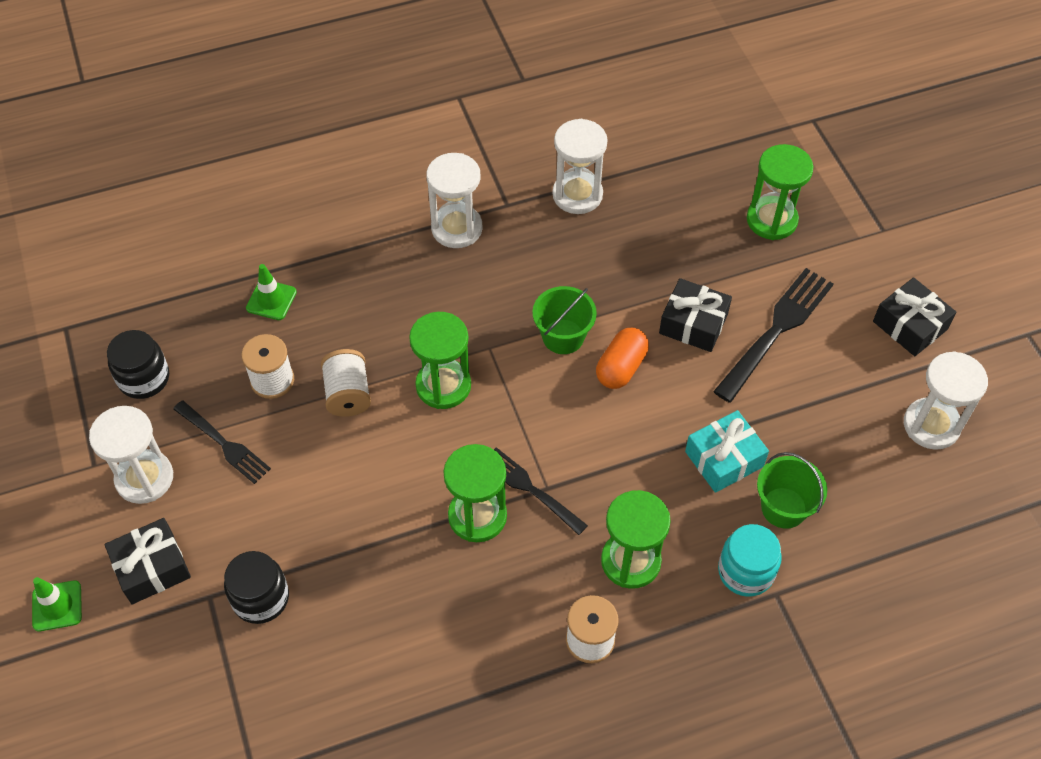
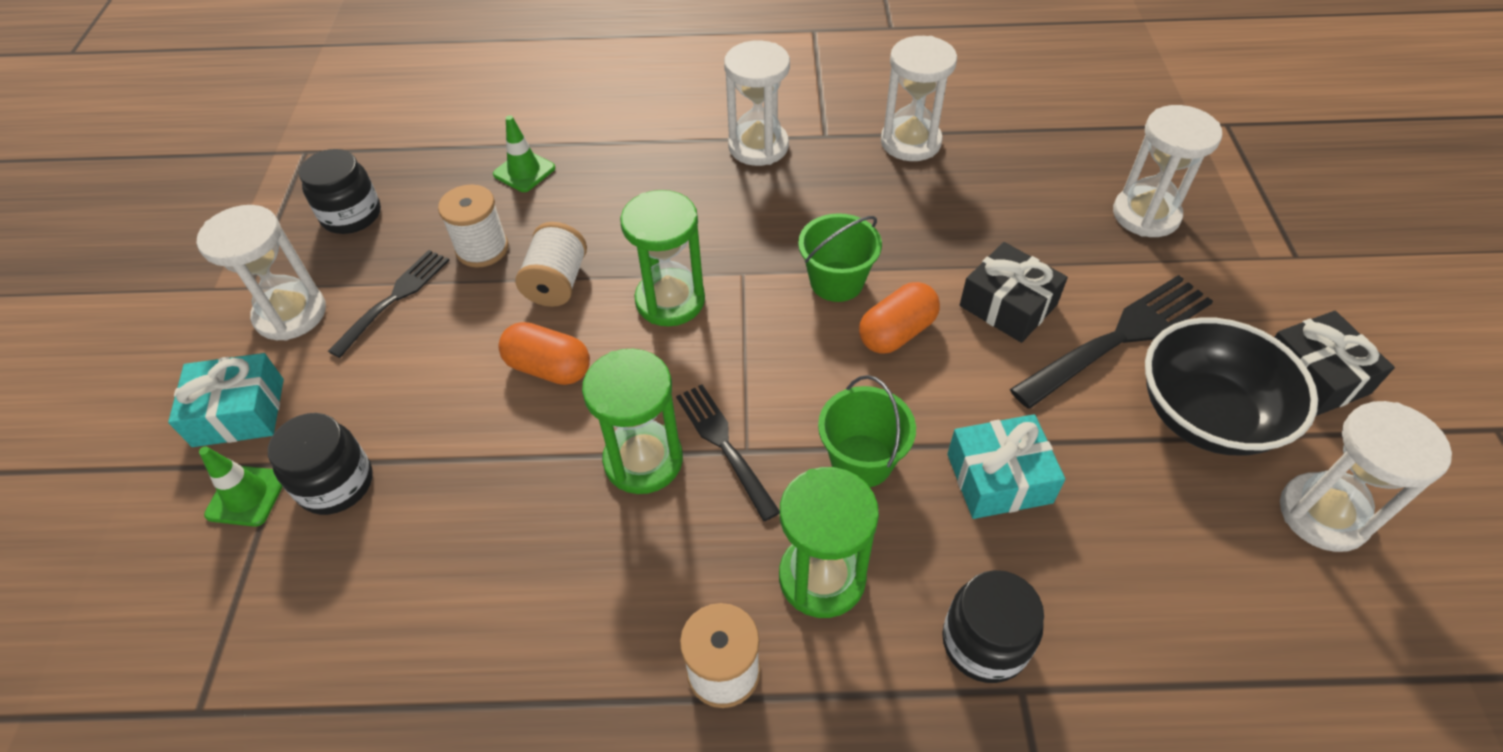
camera: 20 degrees right, 5 degrees down
(57, 606) = (114, 425): green traffic cone -> green traffic cone (247, 496)
(152, 568) = (239, 412): black gift -> turquoise gift
(223, 443) = (393, 300): black fork -> black fork turned 120 degrees counterclockwise
(375, 466) = (549, 368): none -> orange capsule
(745, 571) = (984, 642): turquoise jar -> black jar
(771, 220) = (1146, 215): green hourglass -> white hourglass
(783, 508) = (1067, 567): green bucket -> green bucket (861, 461)
(846, 374) = (1206, 415): none -> black bowl

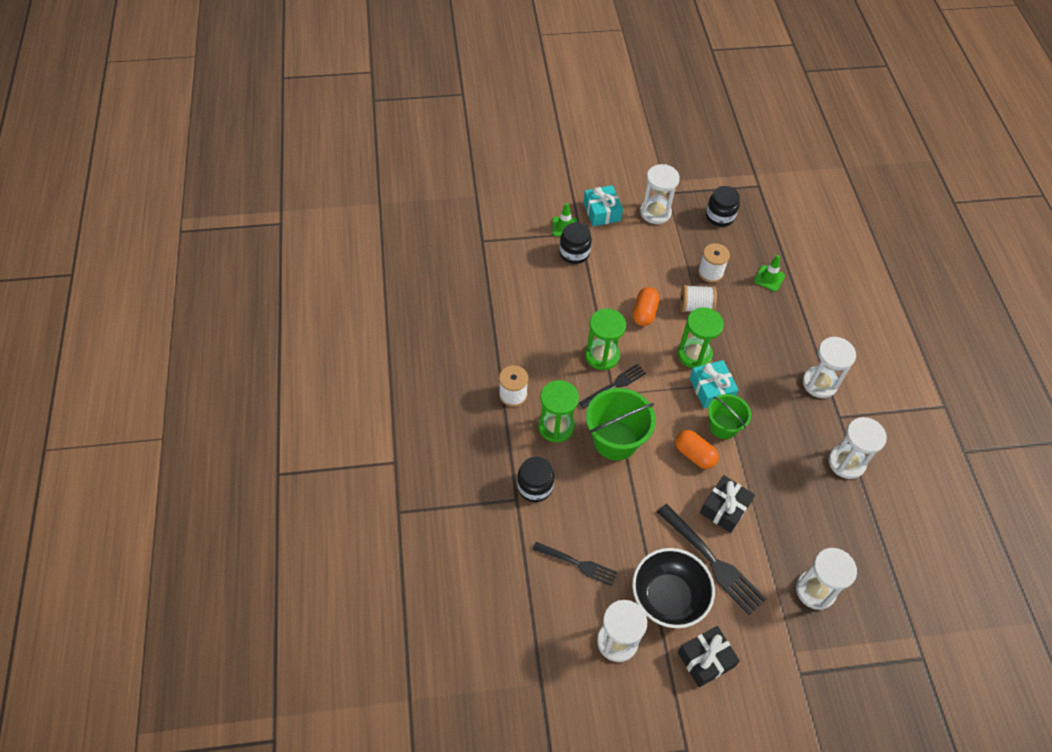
camera: 80 degrees right, 5 degrees up
(393, 300) = (671, 246): black fork -> black fork (577, 564)
(861, 461) = (615, 440): green bucket -> green bucket, size x1.58
(999, 478) = (615, 497): turquoise gift -> turquoise gift (711, 389)

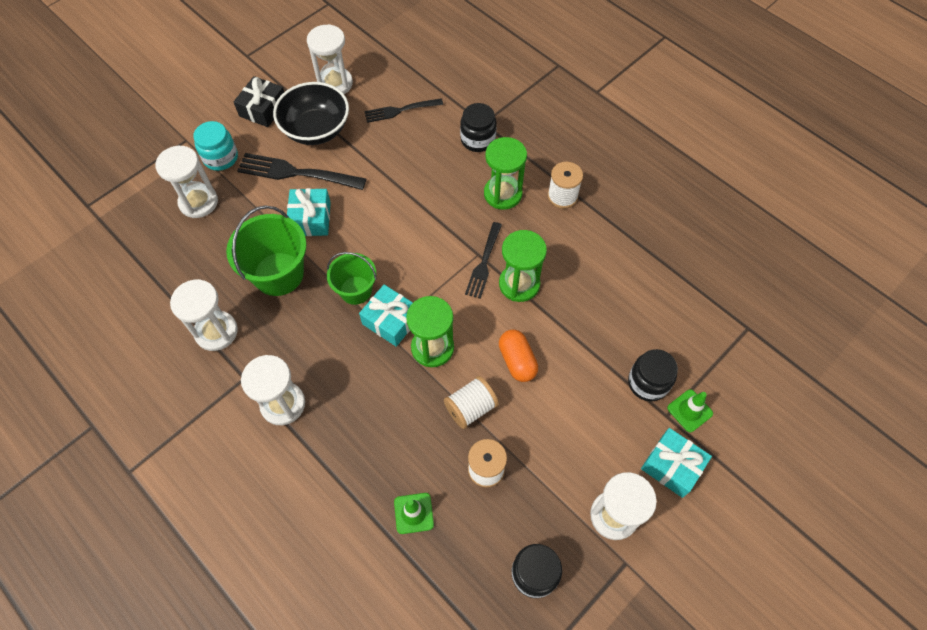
camera: 145 degrees right, 5 degrees up
(615, 440) = (444, 215): green bucket -> green bucket (278, 274)
(694, 454) = (366, 247): orange capsule -> none
(724, 508) = (311, 219): black gift -> turquoise gift
(774, 627) = (221, 158): none -> turquoise jar

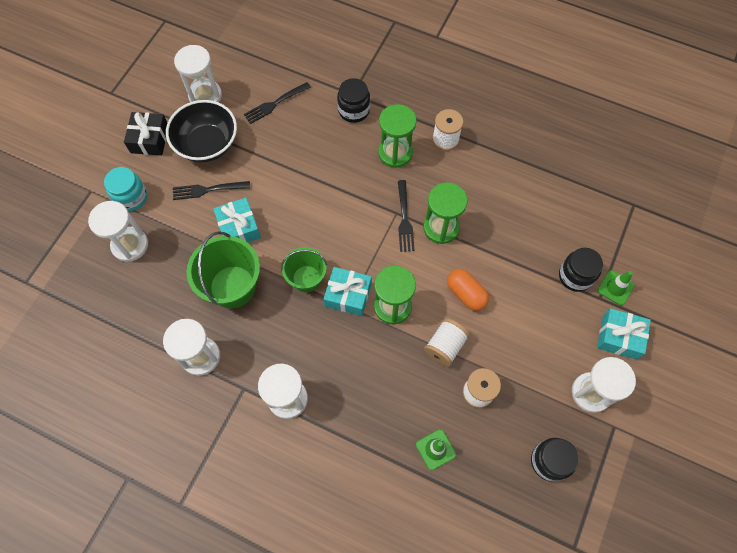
camera: 20 degrees left, 5 degrees up
(297, 173) = (208, 190): black fork -> black fork, size x0.64

